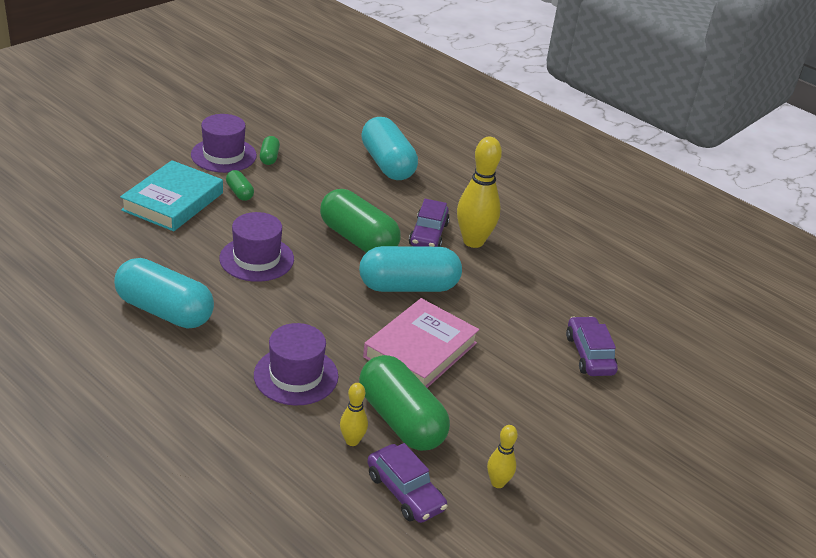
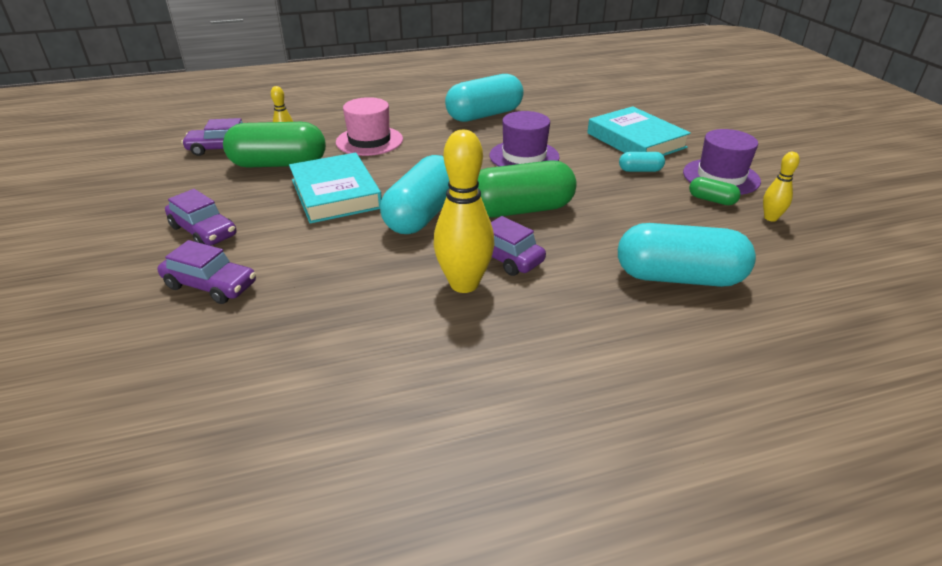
camera: 125 degrees right, 0 degrees up
(239, 193) = (640, 170): green capsule -> turquoise capsule
(296, 375) = (369, 141): purple hat -> pink hat
(420, 350) = (336, 194): pink book -> turquoise book
(498, 483) = (175, 181): yellow bowling pin -> yellow bowling pin (770, 218)
(544, 401) = (203, 231): none -> purple car

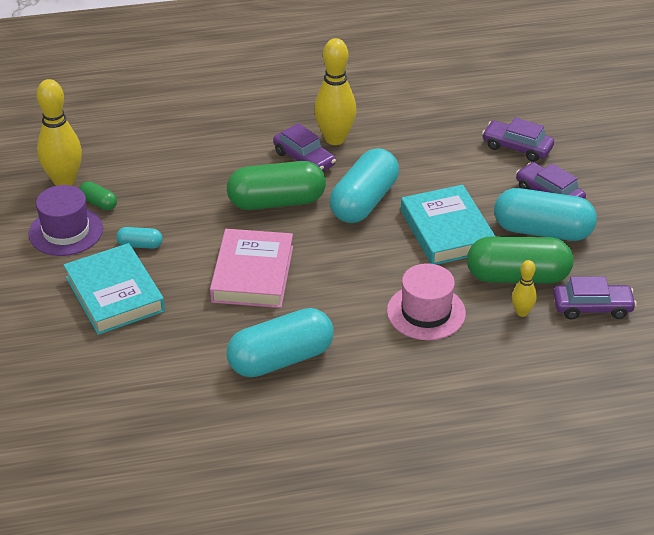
camera: 175 degrees left, 5 degrees up
(524, 156) = (252, 274): purple hat -> pink book
(679, 277) = (179, 135): turquoise capsule -> turquoise capsule (542, 231)
(770, 218) = (64, 181): yellow bowling pin -> yellow bowling pin, size x1.96

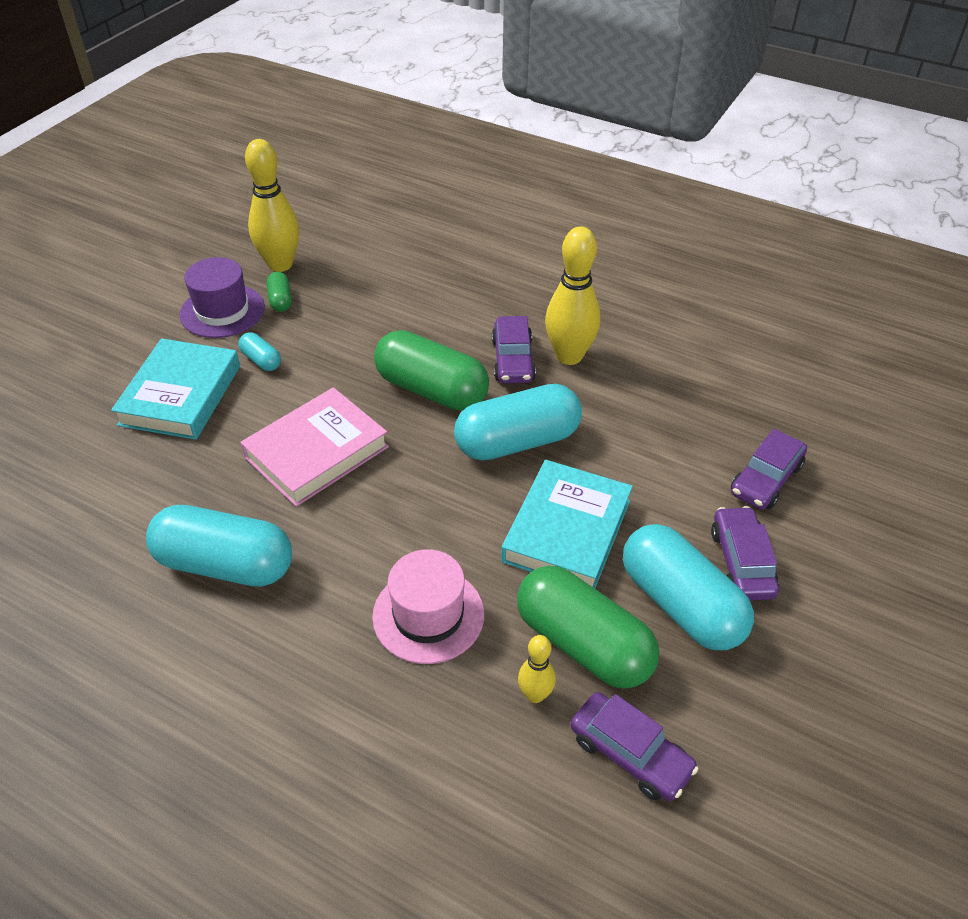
camera: 40 degrees right, 5 degrees up
(517, 147) = (766, 479): purple car -> purple car turned 120 degrees counterclockwise

